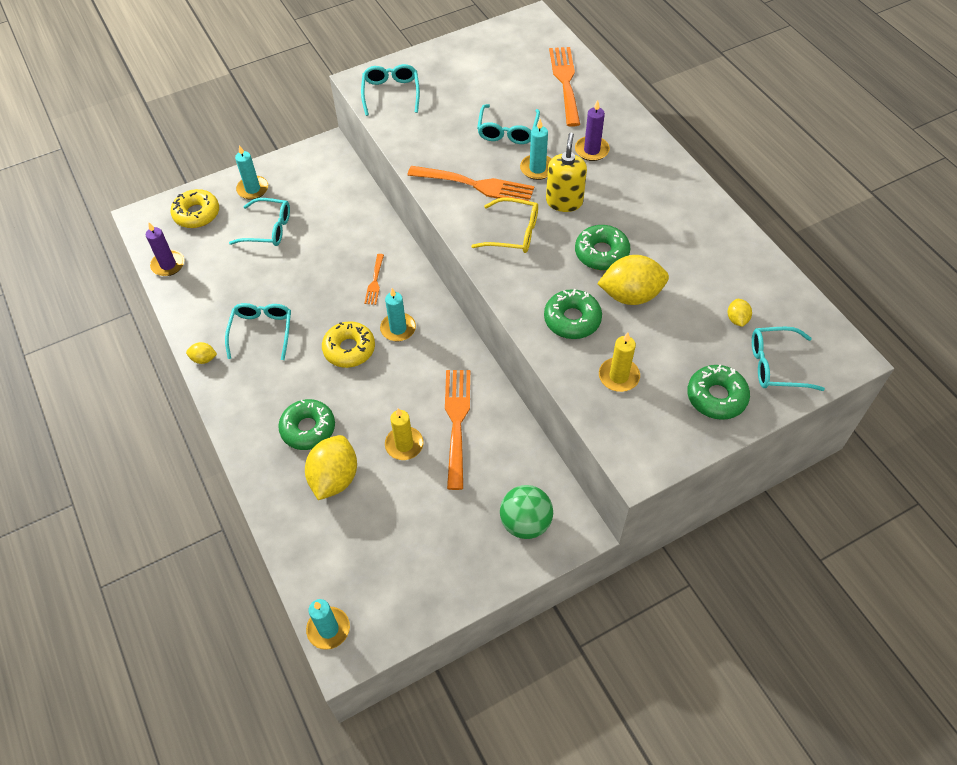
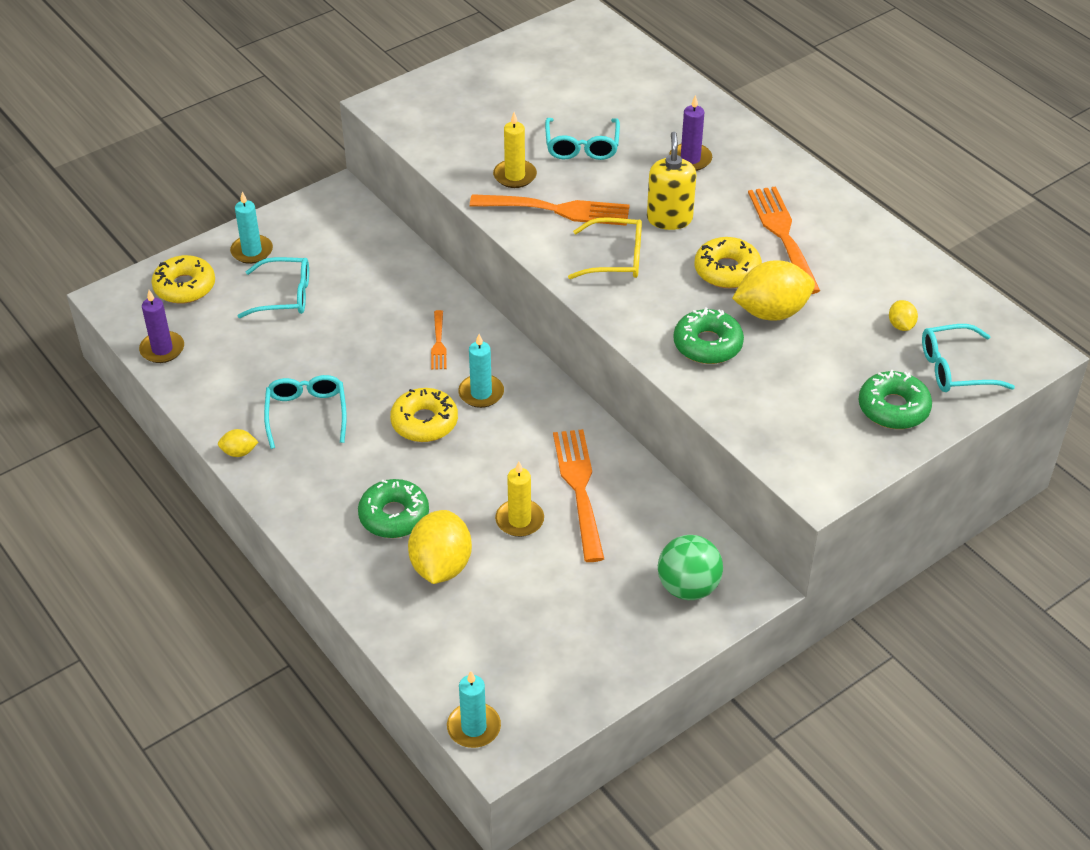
camera: 10 degrees left, 10 degrees down
(391, 93) = (425, 115): turquoise glasses -> none
(537, 168) = (628, 185): turquoise candle -> none
(565, 82) = (640, 86): orange fork -> orange fork (782, 235)
(601, 253) = (727, 270): green donut -> yellow donut
(618, 376) = (775, 398): yellow candle -> yellow candle (515, 176)

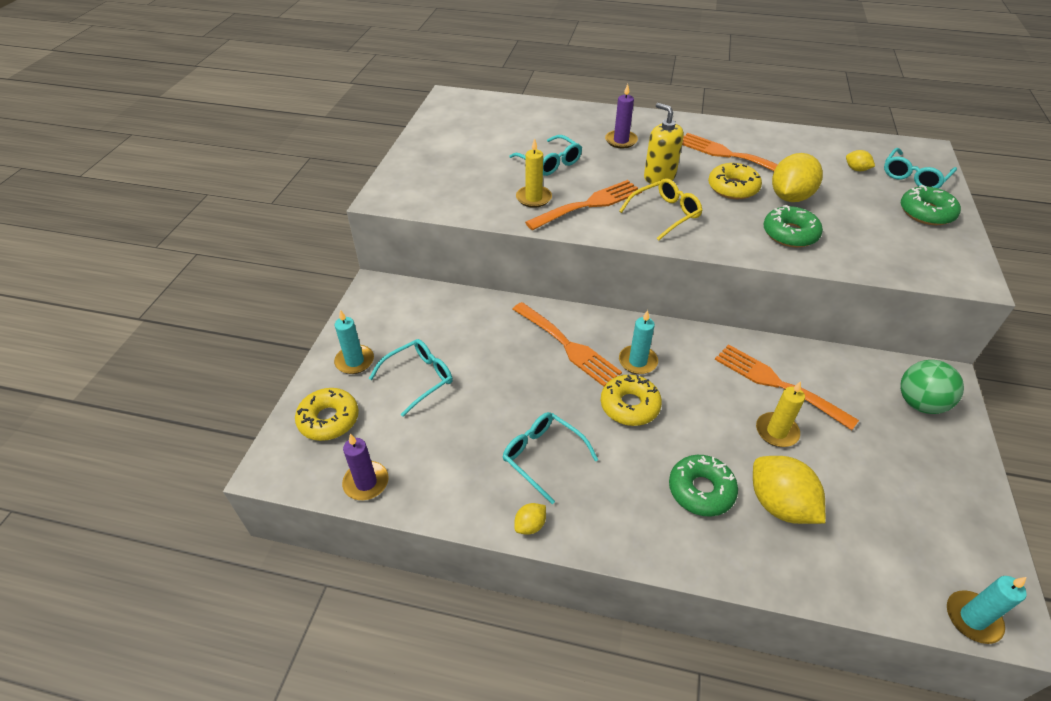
camera: 40 degrees left, 0 degrees up
(438, 343) = (568, 346): orange fork -> orange fork, size x1.94

